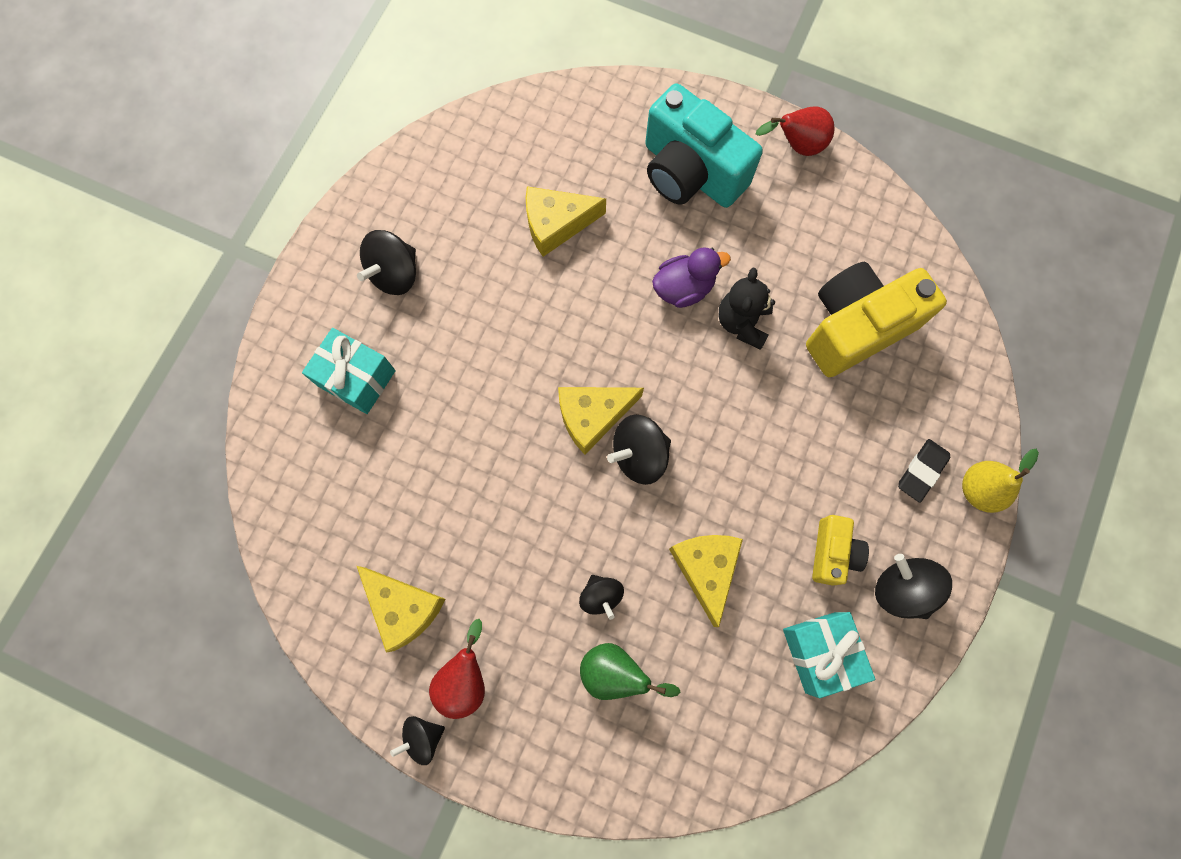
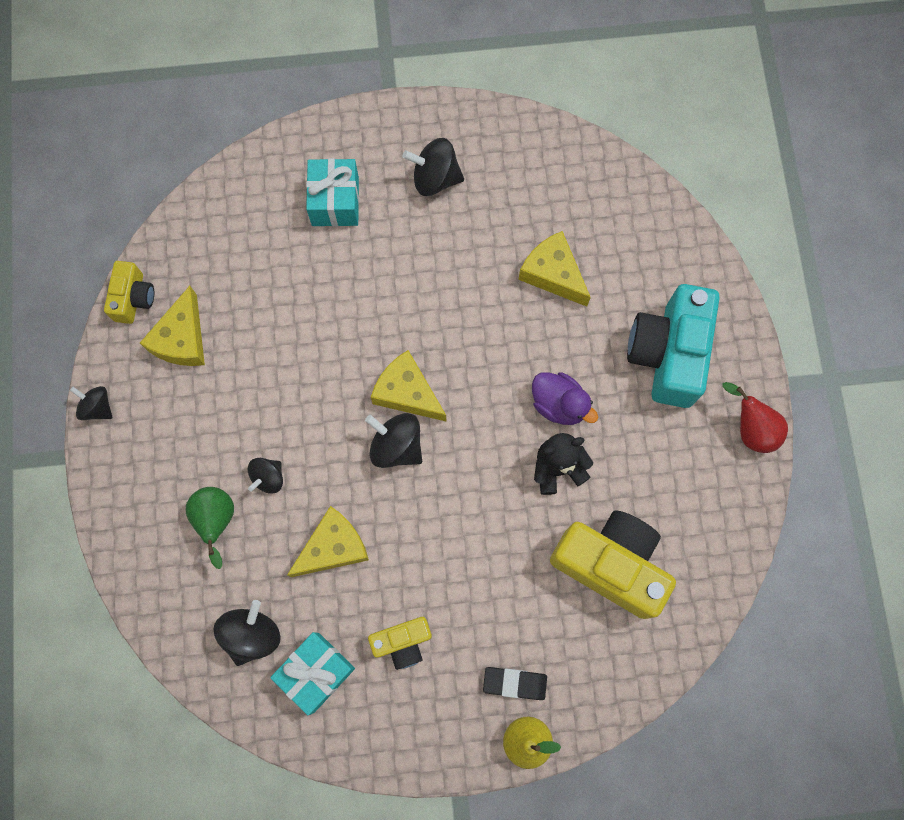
camera: 60 degrees right, 0 degrees up
(327, 635) = (133, 298): none -> yellow camera
(465, 678) = (154, 412): red pear -> none
(901, 589) = (403, 714): black spinning top -> black spinning top (252, 634)

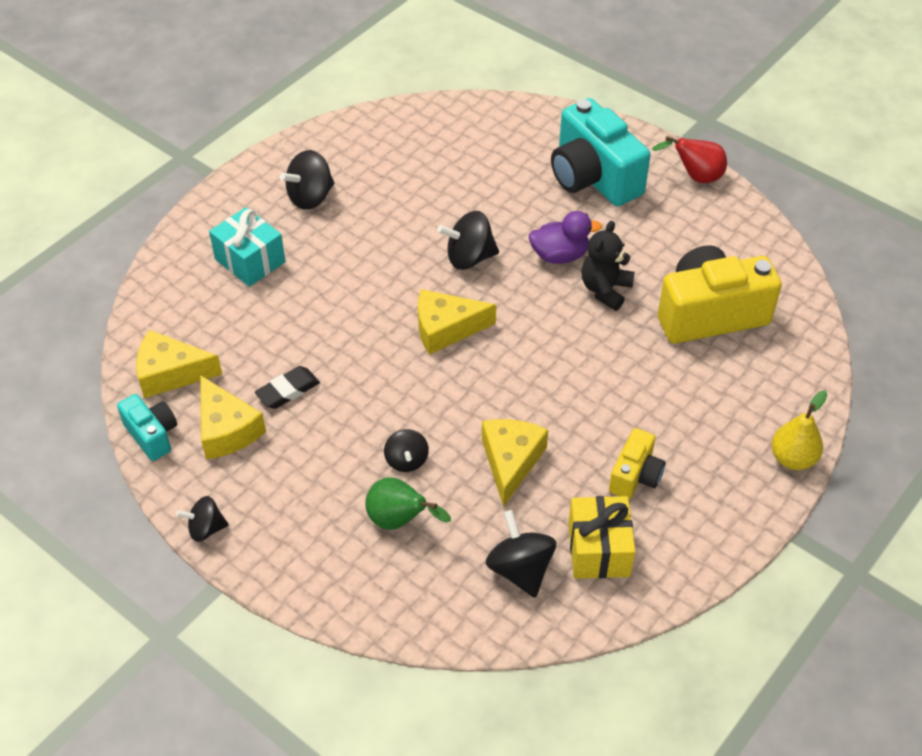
camera: 45 degrees left, 25 degrees down
(133, 298) = (152, 435): yellow camera -> turquoise camera
(316, 672) = (599, 550): turquoise gift -> yellow gift
(396, 446) = (478, 365): black spinning top -> black spinning top (469, 258)
(514, 683) = (740, 432): black eraser -> black eraser (288, 390)
(553, 274) = (462, 190): yellow cheese -> yellow cheese (171, 373)

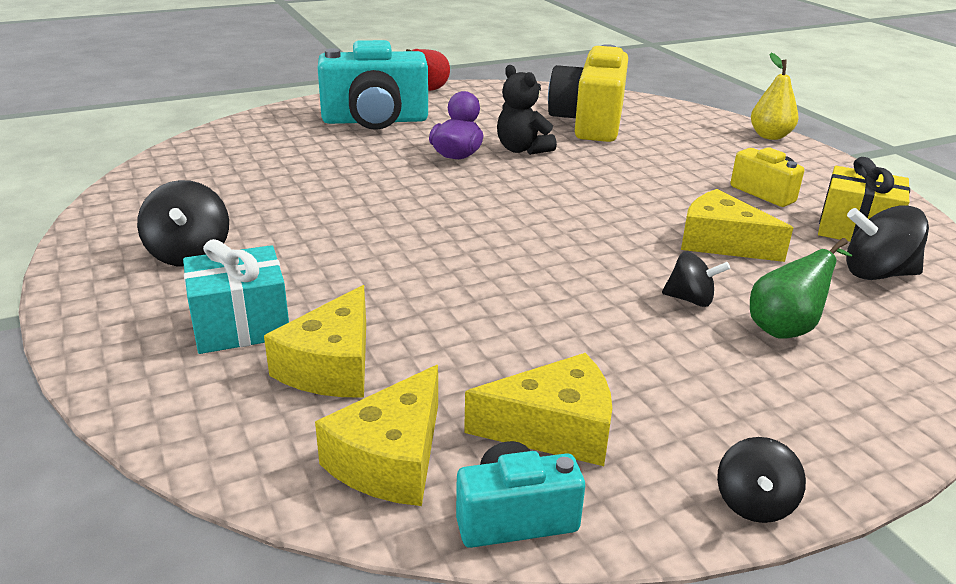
camera: 65 degrees left, 20 degrees down
(288, 390) = (516, 355): black eraser -> none
(446, 329) = (502, 229): yellow cheese -> yellow cheese (332, 365)
(469, 258) = (411, 193): black spinning top -> none

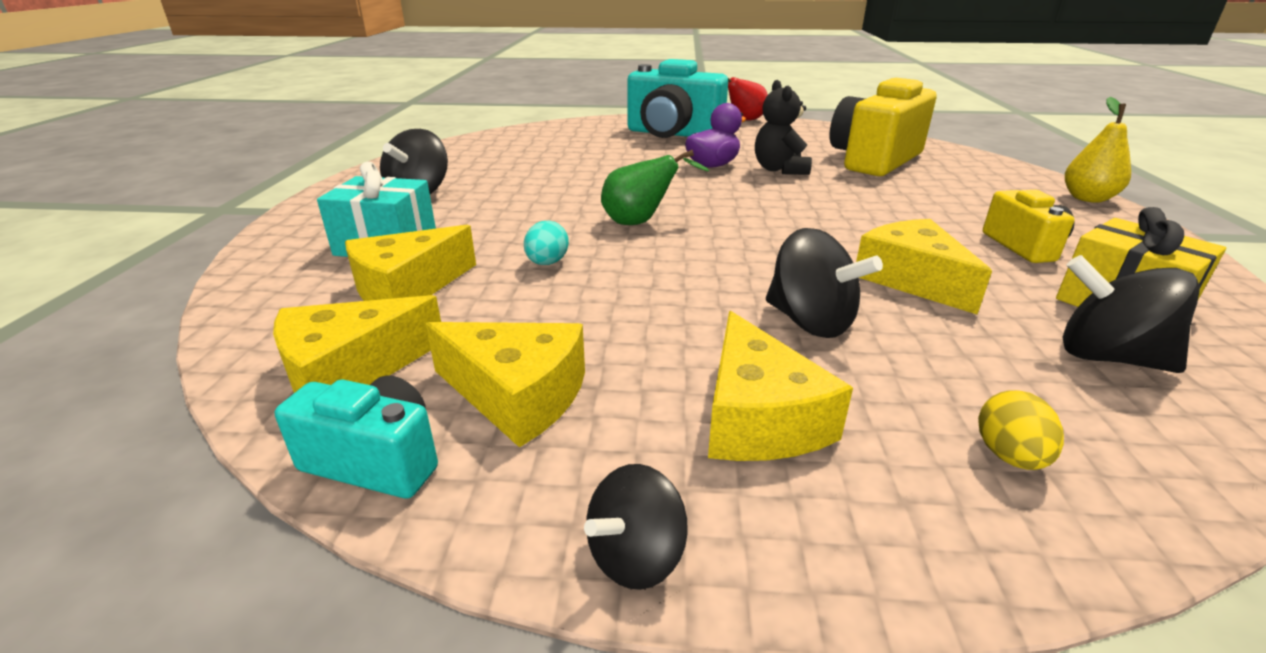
camera: 30 degrees right, 0 degrees up
(431, 302) = (547, 263): none -> turquoise egg
(690, 300) = (810, 322): black spinning top -> black spinning top, size x1.55
(729, 386) = (758, 417): none -> yellow cheese
(786, 328) = (904, 380): green pear -> green pear (640, 222)
(881, 361) = (1009, 456): none -> yellow egg

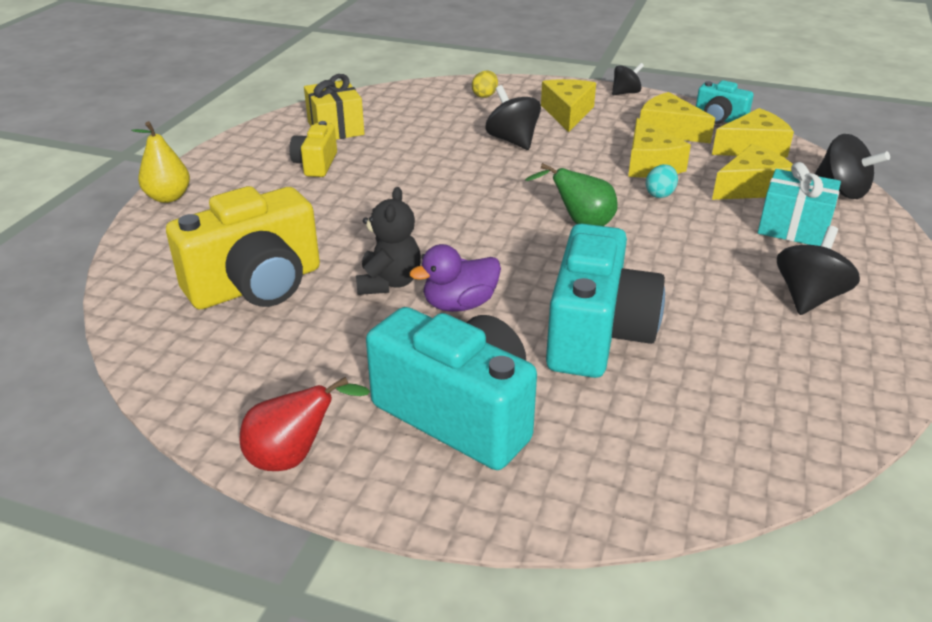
camera: 165 degrees left, 5 degrees up
(602, 162) = (597, 334): none -> turquoise camera
(911, 279) = (427, 153): yellow cheese -> yellow cheese (650, 164)
(1107, 357) = (391, 112): black spinning top -> black spinning top (842, 190)

